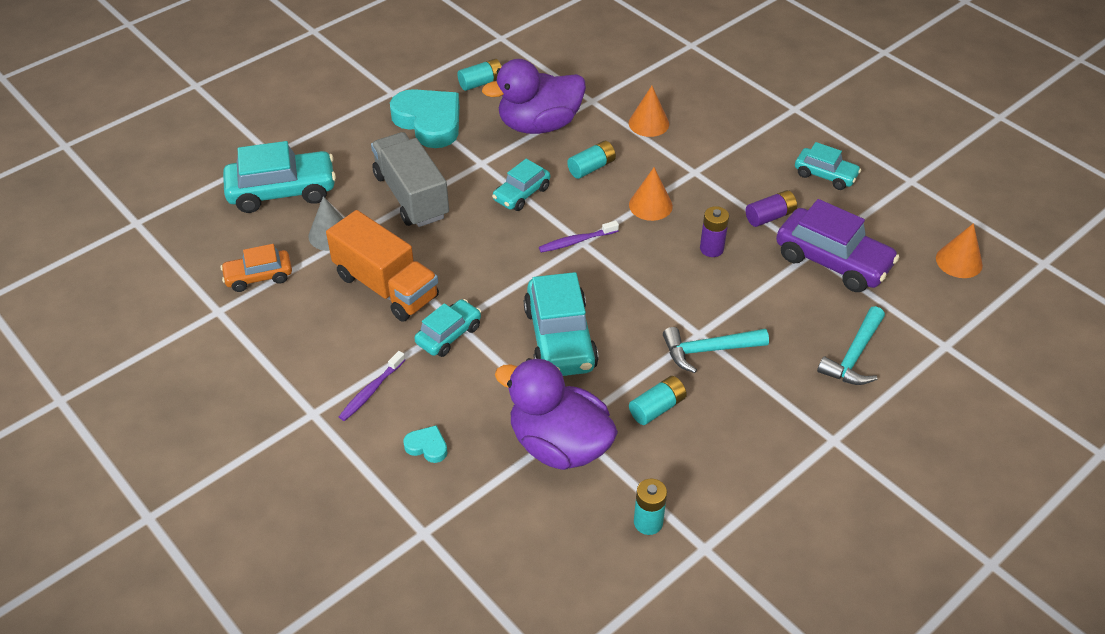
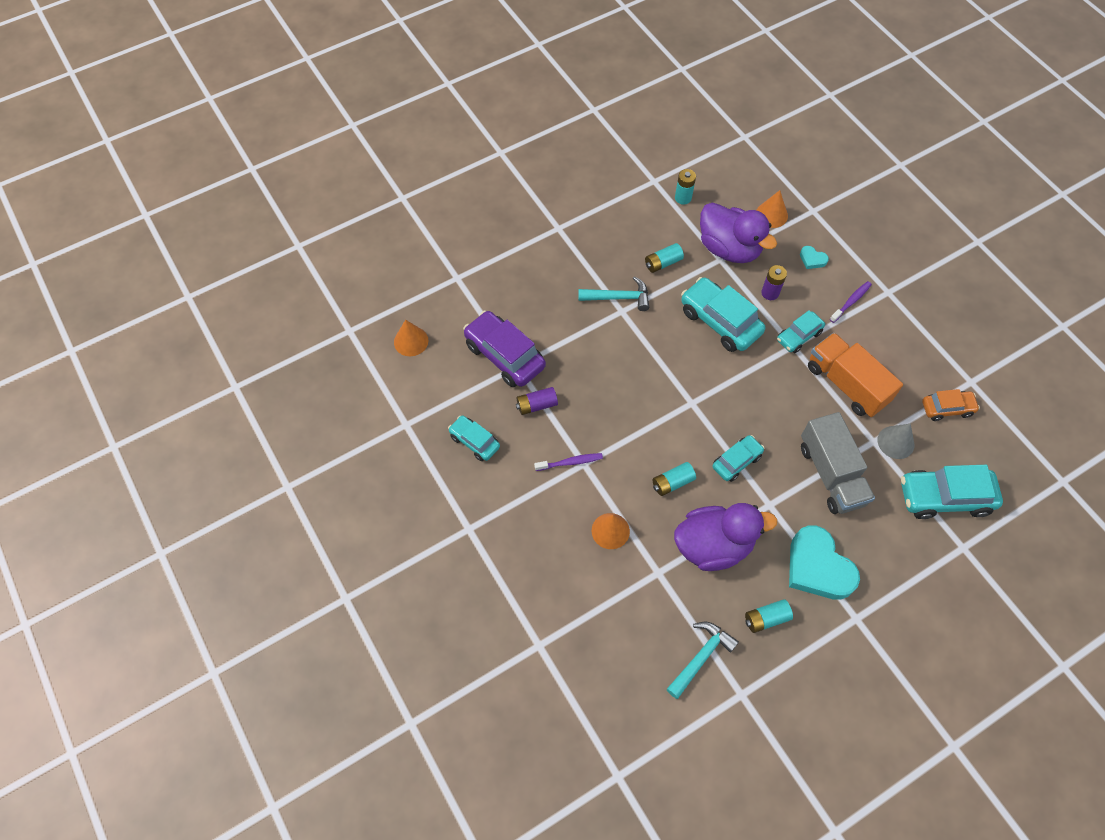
camera: 170 degrees left, 15 degrees up
(560, 339) = (720, 321): turquoise car -> turquoise car turned 45 degrees counterclockwise
(576, 241) = (697, 404): purple toothbrush -> purple toothbrush (570, 462)
(650, 205) = (630, 432): orange cone -> orange cone (771, 214)
(711, 249) = (592, 381): purple battery -> purple battery (770, 293)
(854, 356) = (522, 279): turquoise hammer -> turquoise hammer (701, 657)

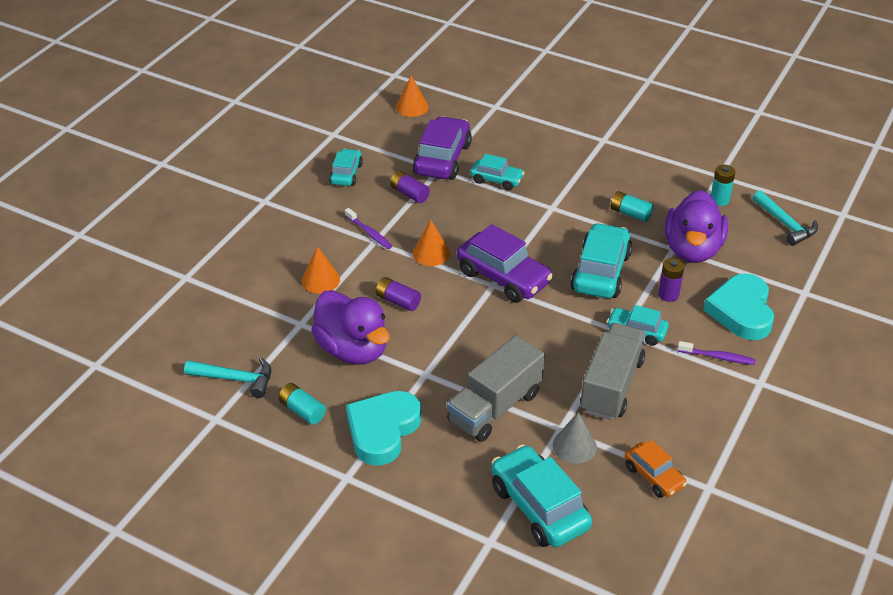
camera: 60 degrees right, 20 degrees down
(618, 297) = (564, 200): turquoise hammer -> turquoise hammer (785, 224)
(672, 483) = (398, 301): turquoise battery -> purple battery
(687, 391) = (503, 277): none -> purple car
(736, 461) = (454, 335): turquoise car -> turquoise car (496, 180)
(771, 214) = (766, 264): orange cone -> orange cone (431, 253)
(812, 259) = (741, 311): turquoise heart -> turquoise heart, size x2.30
(846, 384) = (611, 385): orange truck -> grey truck

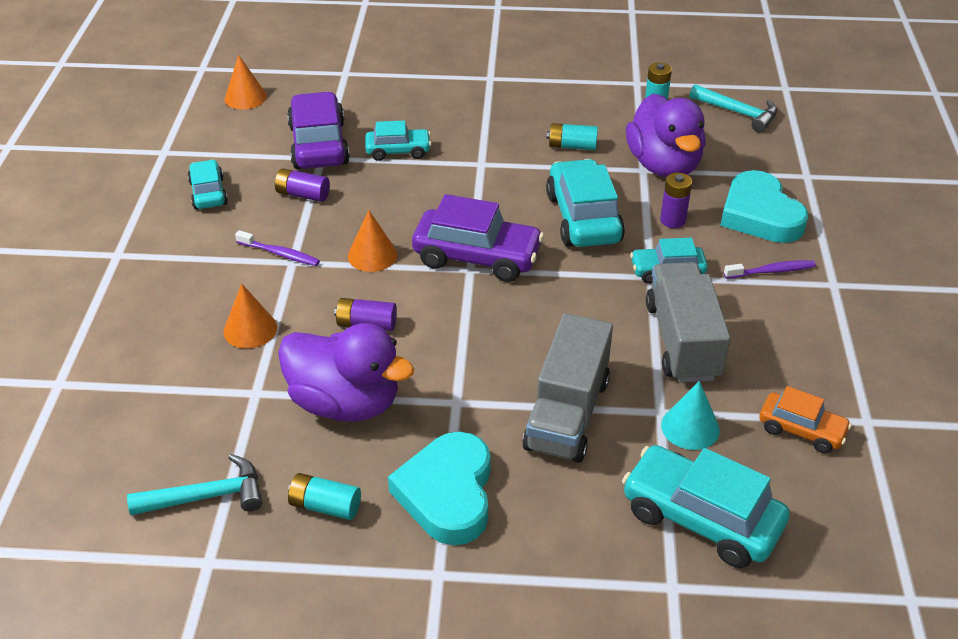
camera: 25 degrees left, 0 degrees up
(574, 446) = (690, 427): grey cone -> turquoise cone

